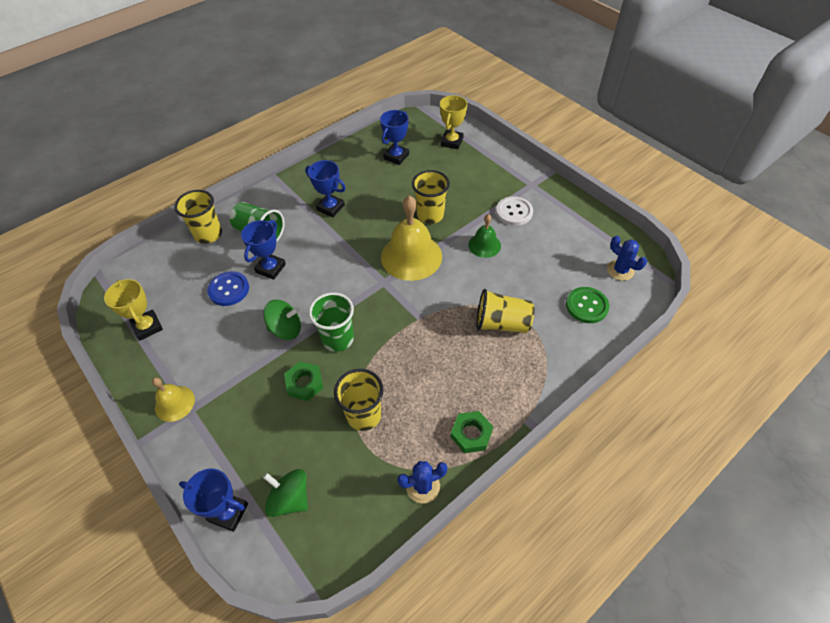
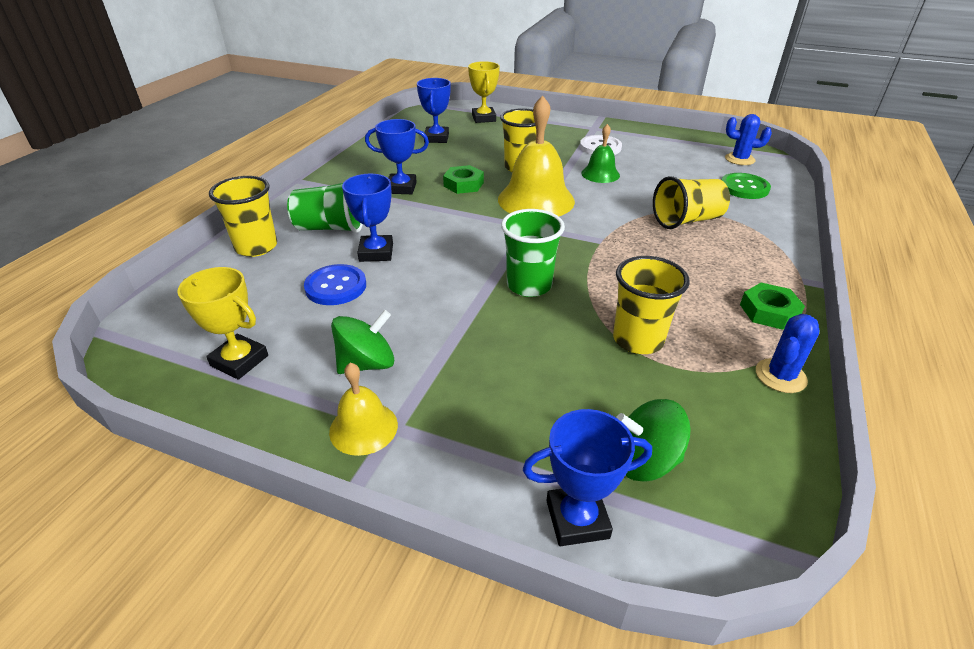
camera: 30 degrees left, 15 degrees down
(286, 329) = (453, 298): green spinning top -> green spinning top (367, 364)
(304, 383) = (532, 338): green nut -> green nut (463, 184)

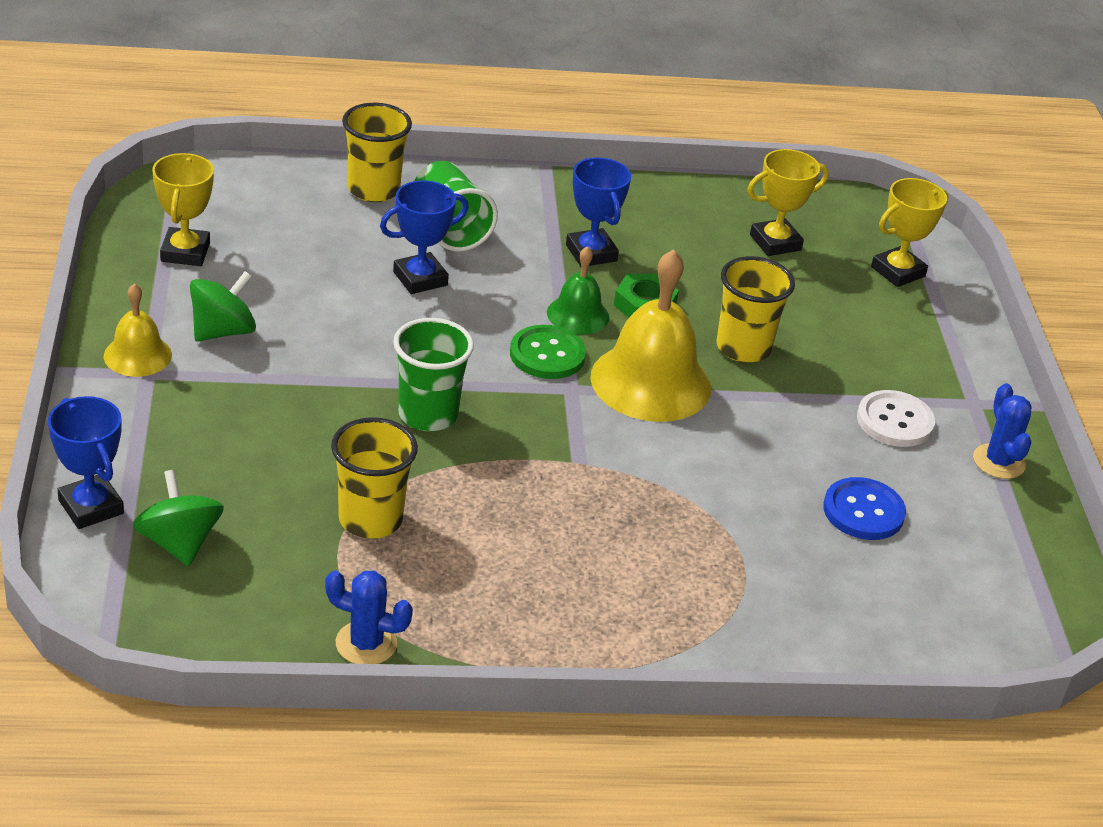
camera: 60 degrees right, 0 degrees up
(336, 286) = (335, 271): blue button -> blue button (863, 511)
(367, 364) = (223, 331): green spinning top -> green spinning top turned 75 degrees counterclockwise
(436, 138) = (775, 242): blue trophy -> yellow trophy
(600, 174) = (789, 434): green bell -> green bell (578, 315)
(686, 220) = (700, 543): yellow cup -> none
(739, 159) = (992, 599): blue cactus -> blue cactus (998, 462)
(744, 188) = (871, 606): green button -> green button (547, 355)
(769, 311) = (499, 634): green nut -> none

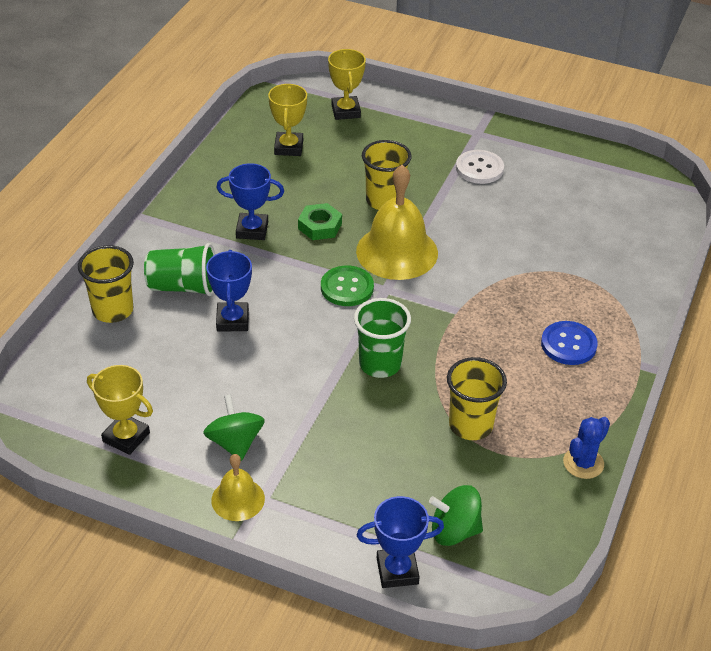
camera: 60 degrees left, 5 degrees up
(578, 315) = (313, 259): green bell -> none
(863, 511) = (549, 211): blue button -> blue button (568, 344)
(998, 462) = (530, 145): blue cactus -> none

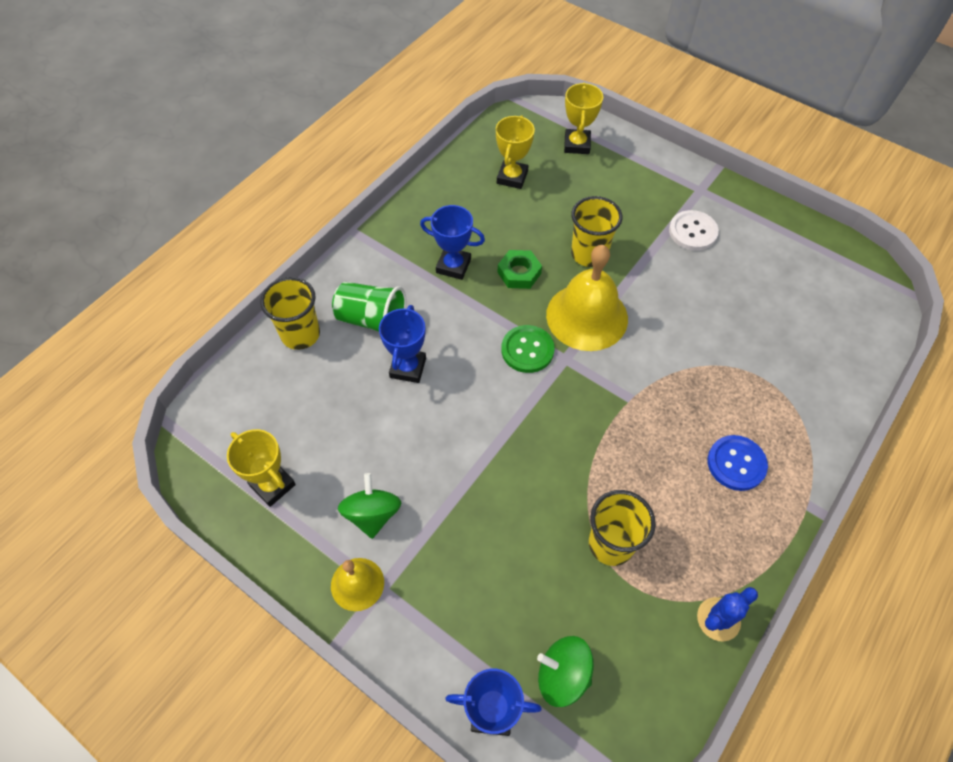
camera: 15 degrees right, 15 degrees up
(380, 364) = (537, 449): green cup -> none

